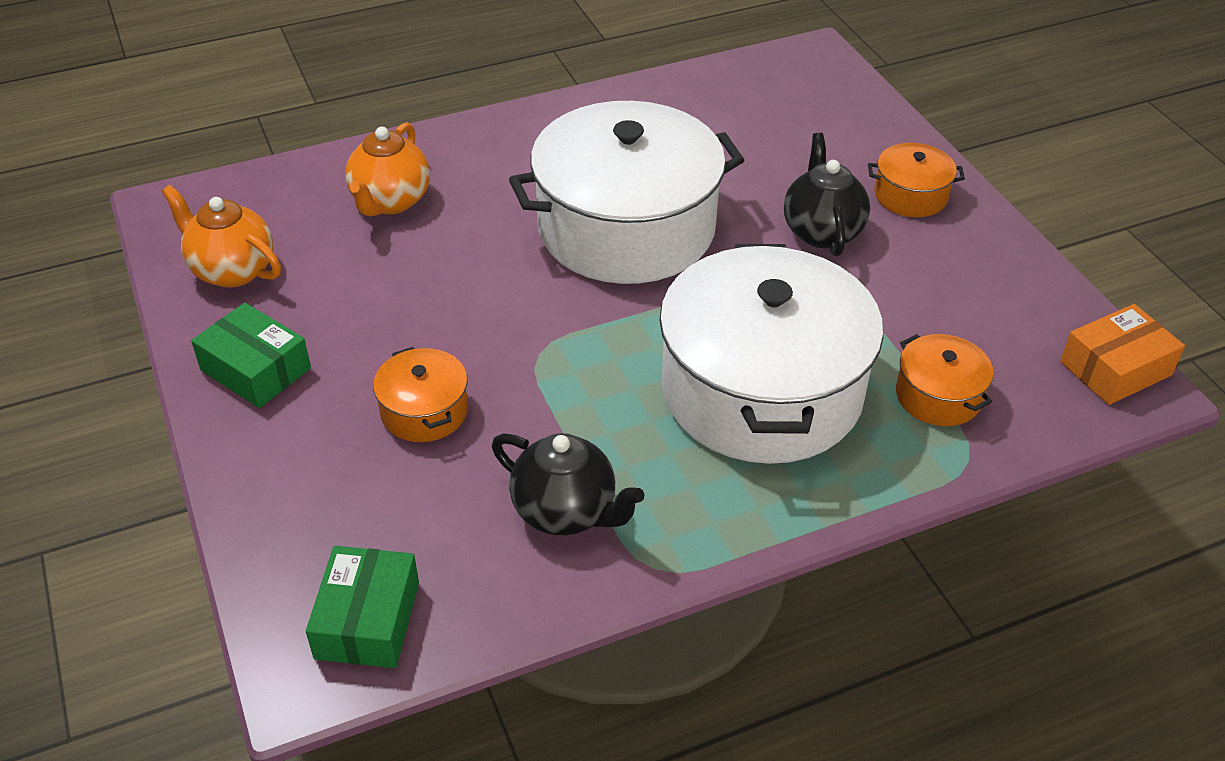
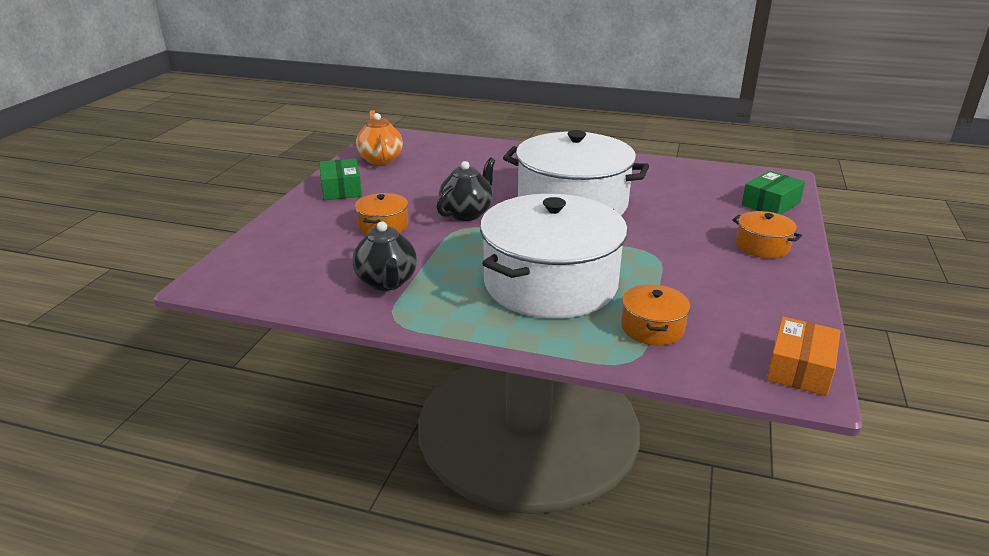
camera: 40 degrees right, 15 degrees down
(367, 620) = (255, 277): green box -> green box (770, 204)
(390, 201) = (476, 160): orange teapot -> none
(821, 231) = (681, 241): black teapot -> black teapot (467, 213)
(1115, 368) = (800, 368): orange box -> orange box turned 75 degrees counterclockwise

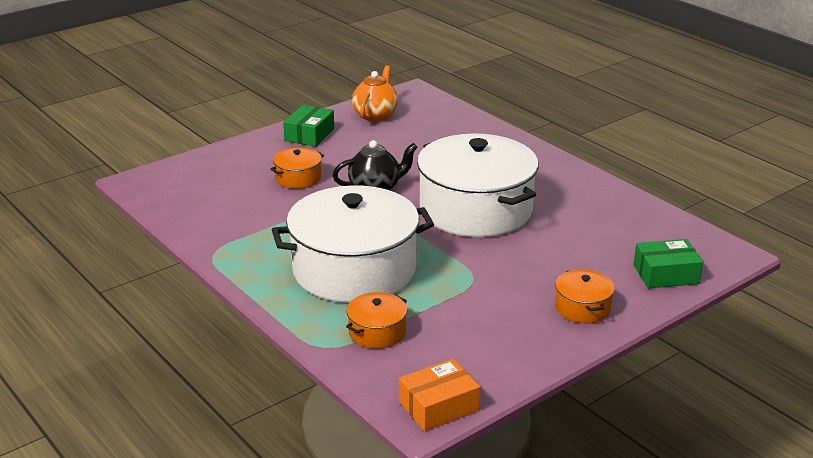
camera: 35 degrees right, 0 degrees up
(387, 282) = (243, 225): black teapot -> none

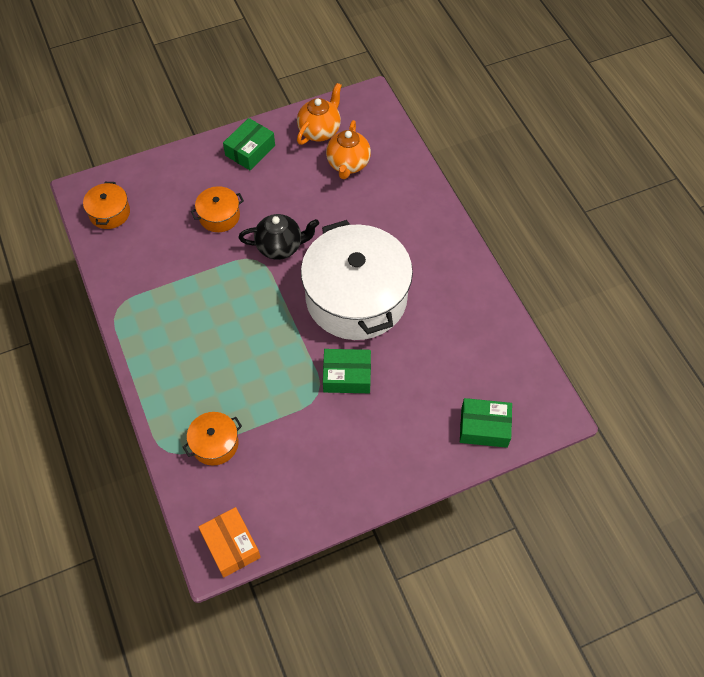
camera: 15 degrees right, 30 degrees up
(354, 270) = (224, 358): white pot -> none
(416, 131) = (348, 164): none -> orange teapot
(438, 406) = (231, 545): orange box -> orange box turned 75 degrees clockwise
(498, 262) = (347, 376): none -> green box
(582, 308) = (393, 454): orange pot -> orange pot (109, 213)

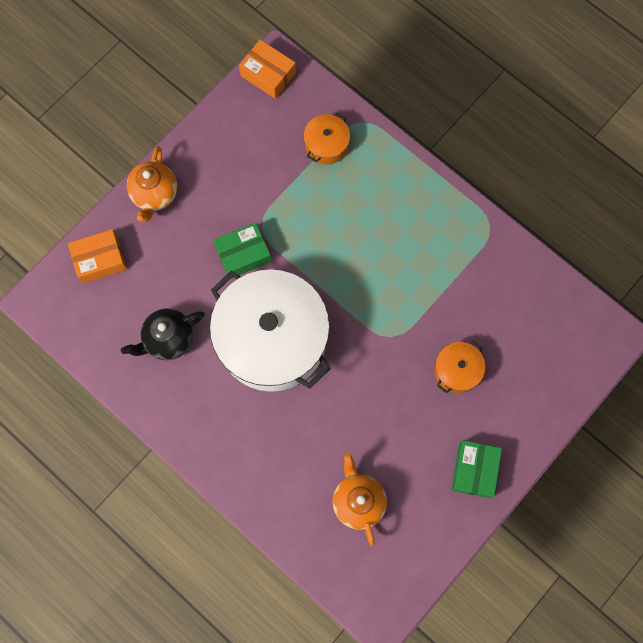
camera: 155 degrees right, 15 degrees up
(109, 213) = (568, 323): orange pot -> none
(280, 247) = (375, 362): black teapot -> black teapot (168, 339)
(320, 131) = (413, 535): orange teapot -> orange teapot (155, 195)
(484, 427) = (100, 260): green box -> orange box

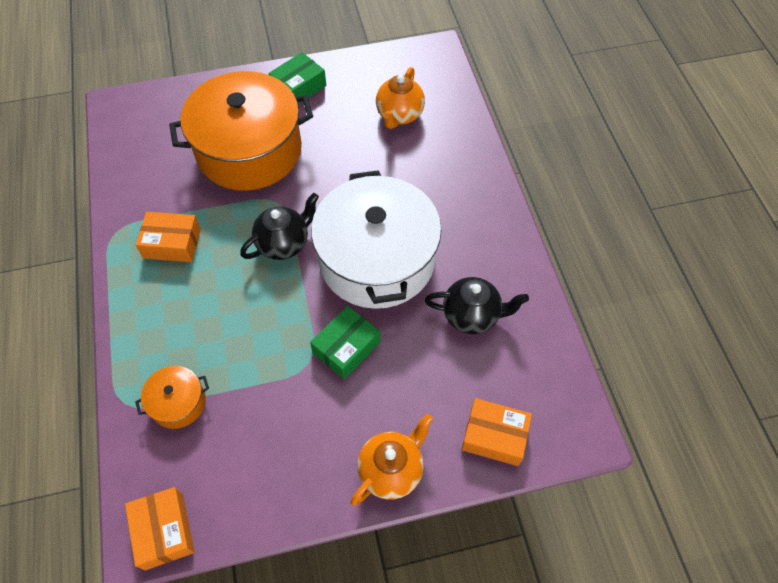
camera: 145 degrees left, 15 degrees down
(243, 254) = (346, 347): green box -> green box turned 60 degrees counterclockwise
(354, 304) = (284, 243): none -> black teapot
(438, 247) = (172, 243): none -> orange box
(457, 370) = (249, 150): orange pot -> orange pot, size x2.34

